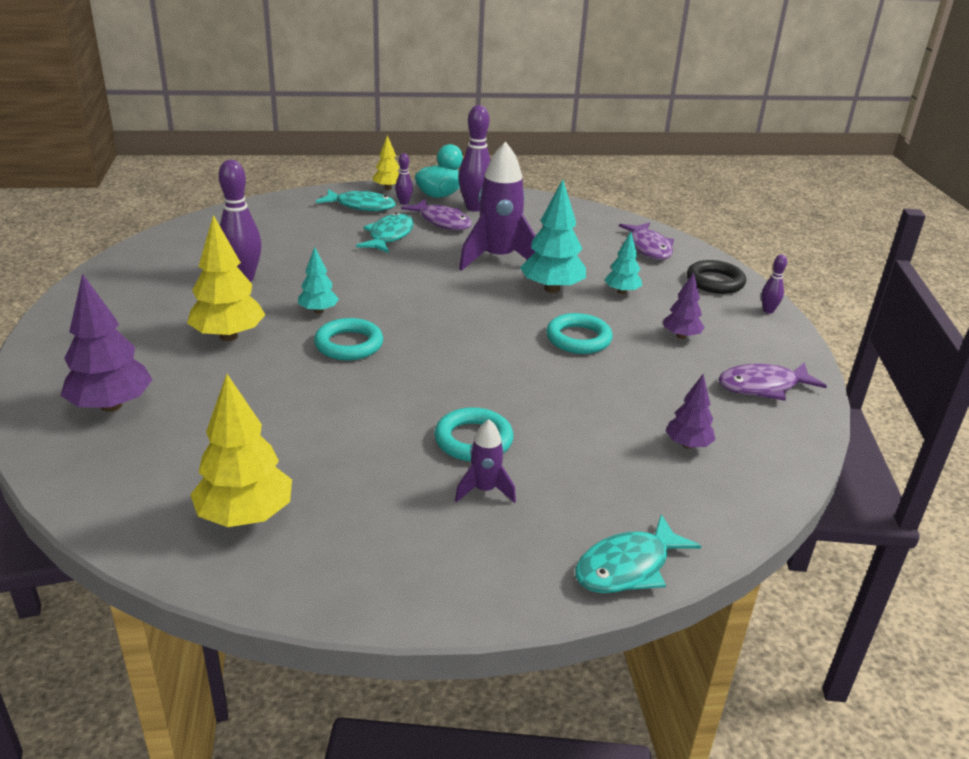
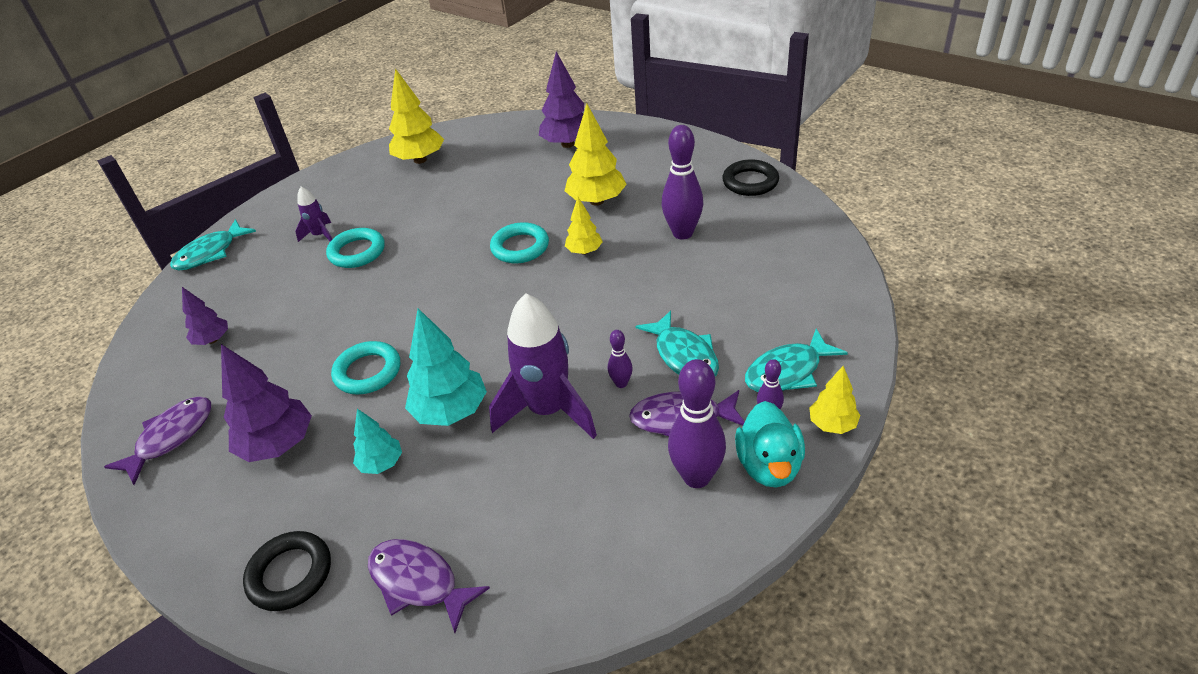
camera: 140 degrees right, 10 degrees up
(125, 273) = (750, 182): none -> black ring
(318, 311) = (584, 251): turquoise tree -> yellow tree
(628, 567) = (210, 253): turquoise fish -> turquoise fish turned 150 degrees counterclockwise
(681, 336) = (278, 445): purple tree -> purple tree, size x1.74
(768, 311) = (200, 565): purple bowling pin -> purple bowling pin (621, 383)

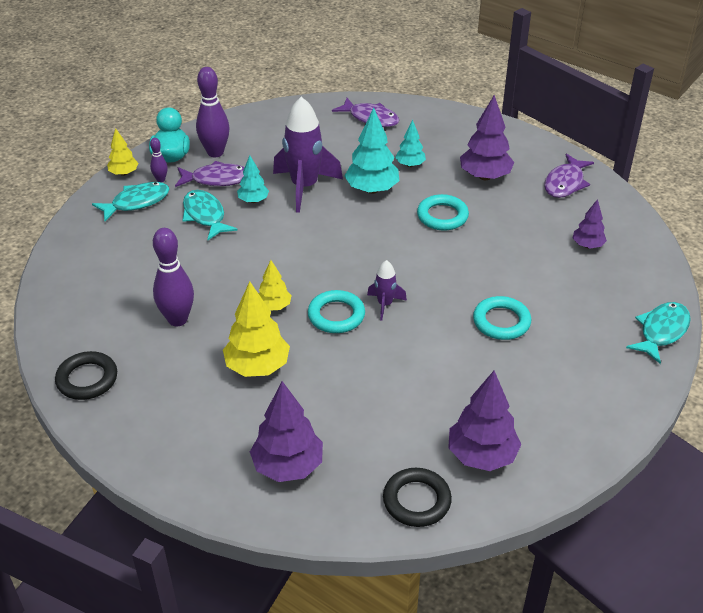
camera: 175 degrees right, 0 degrees up
(290, 574) = (442, 122): black ring -> black ring (416, 500)
(320, 235) = (552, 345): purple rocket -> purple rocket (385, 304)
(420, 160) = (481, 456): yellow tree -> purple tree
(621, 383) = (253, 200): purple bowling pin -> turquoise tree

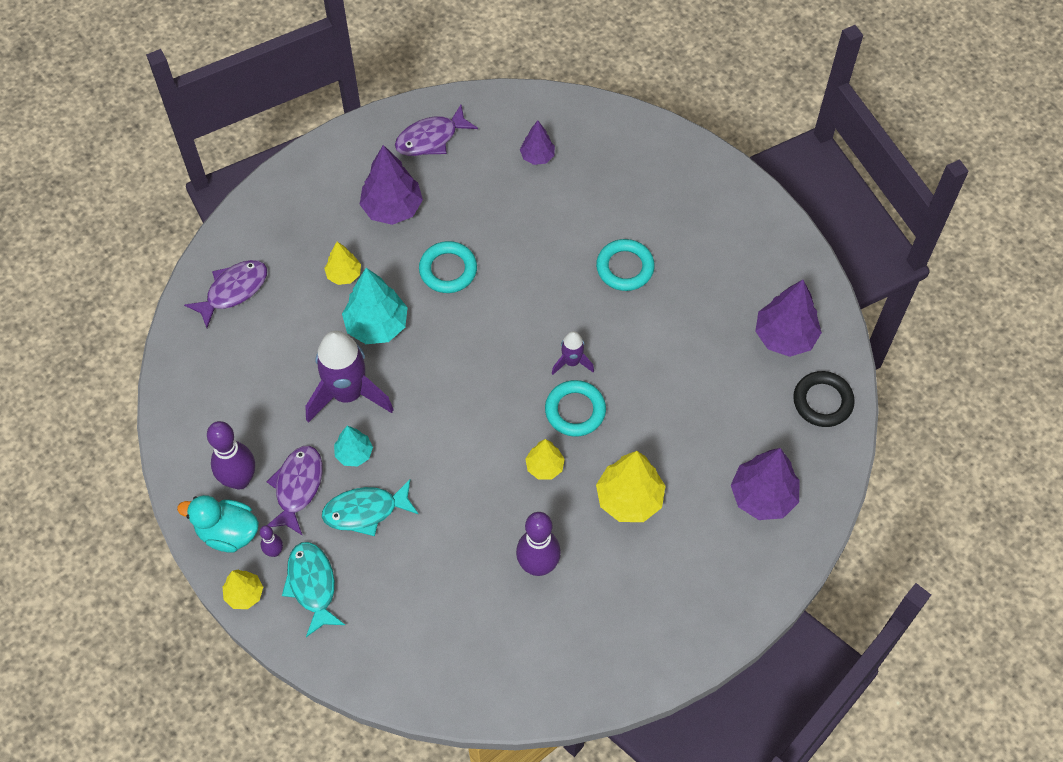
camera: 75 degrees left, 20 degrees up
(87, 379) = (605, 667): black ring -> none
(410, 165) = (344, 274): turquoise tree -> yellow tree
(565, 183) = (431, 138): purple fish -> purple fish turned 105 degrees clockwise
(661, 331) = (673, 144): turquoise fish -> none

